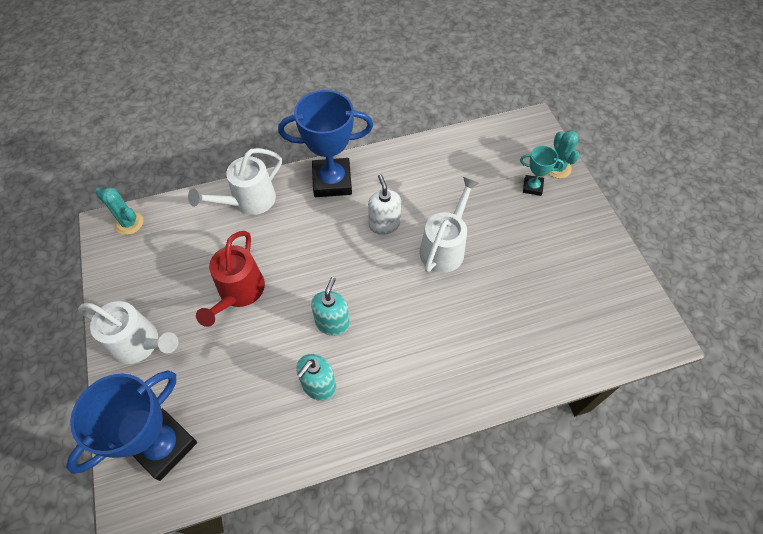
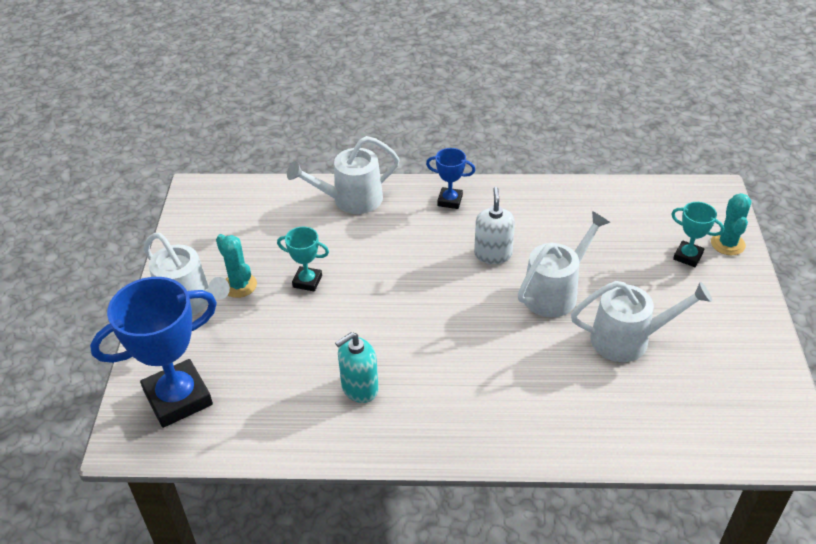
camera: 20 degrees right, 15 degrees down
(129, 223) = (220, 193): turquoise cactus -> turquoise cactus (239, 285)
(238, 293) = (307, 281): red watering can -> turquoise trophy
(332, 181) = (450, 200): blue trophy -> blue trophy, size x0.49
(332, 323) = (397, 334): turquoise soap dispenser -> none
(514, 275) = (629, 339): none -> white watering can

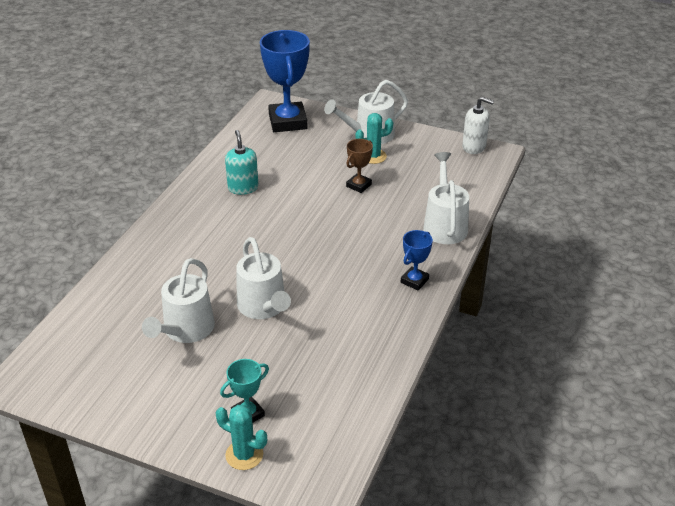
camera: 110 degrees right, 5 degrees down
(307, 281) = (359, 185): turquoise trophy -> brown trophy
(493, 254) = (330, 286): white soap dispenser -> white soap dispenser (474, 147)

